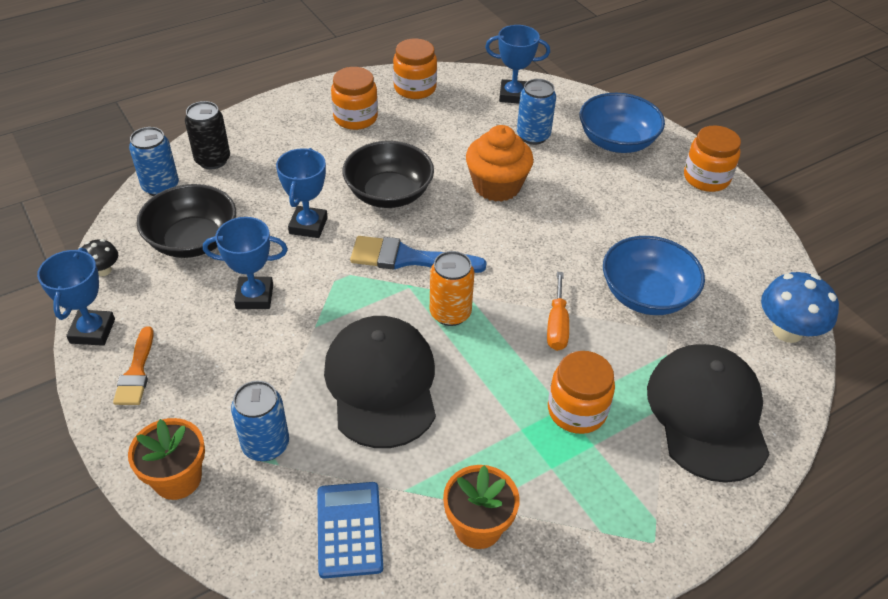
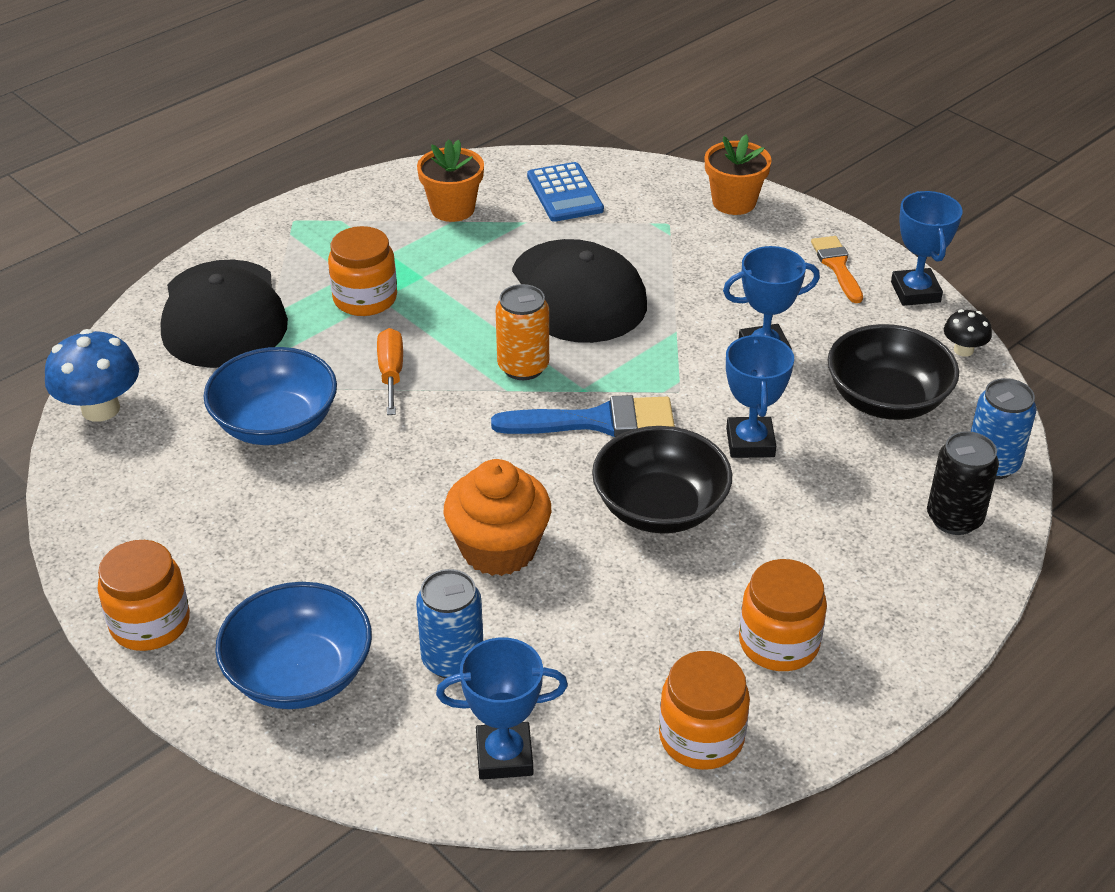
camera: 170 degrees right, 5 degrees down
(265, 445) = (669, 233): blue can -> none

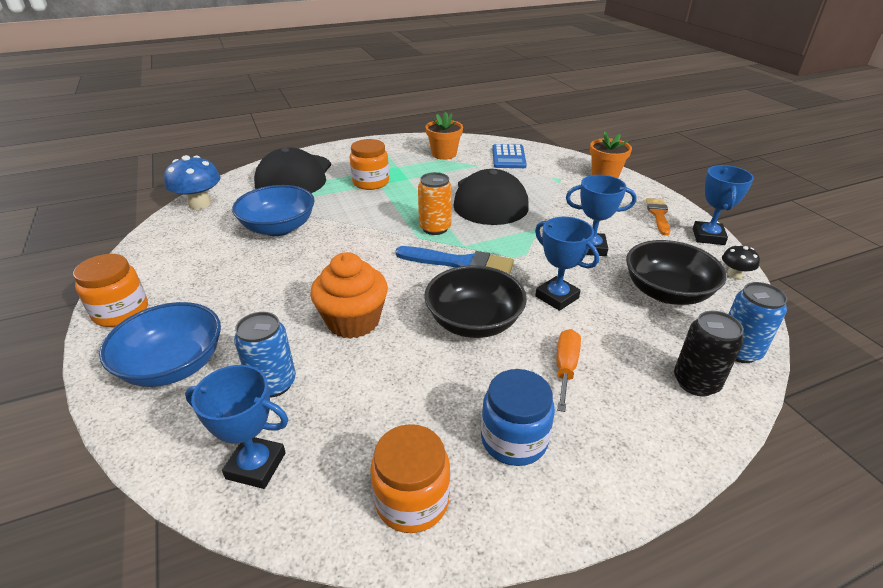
camera: 20 degrees right, 5 degrees down
(391, 373) = (359, 217): orange screwdriver -> orange screwdriver (565, 368)
(750, 442) = (557, 297): blue trophy -> blue trophy turned 60 degrees counterclockwise
(779, 643) = (514, 439): orange jar -> blue jar

